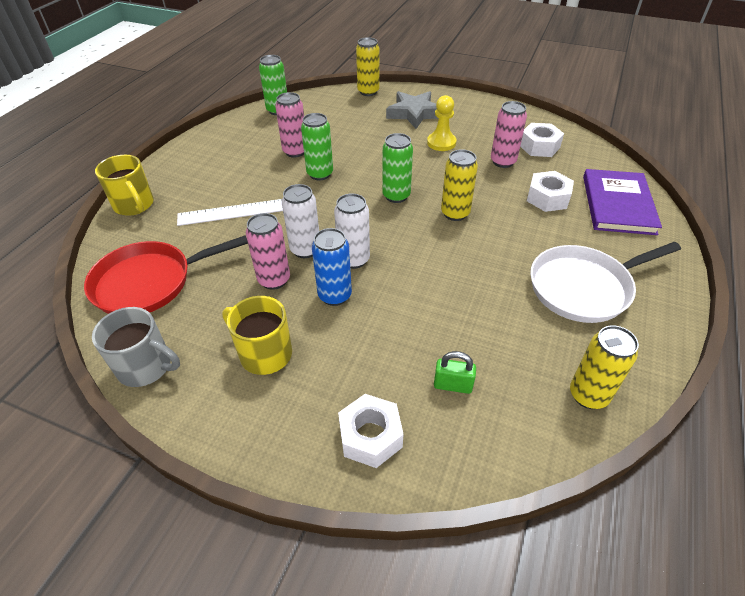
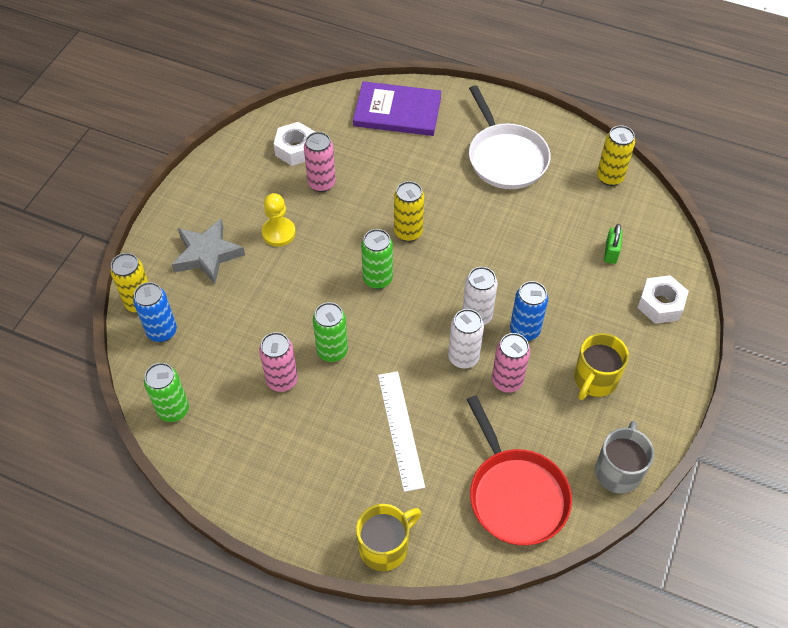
camera: 90 degrees left, 10 degrees up
(343, 101) = (162, 331): none -> blue can
(547, 198) = (386, 159): white nut -> none

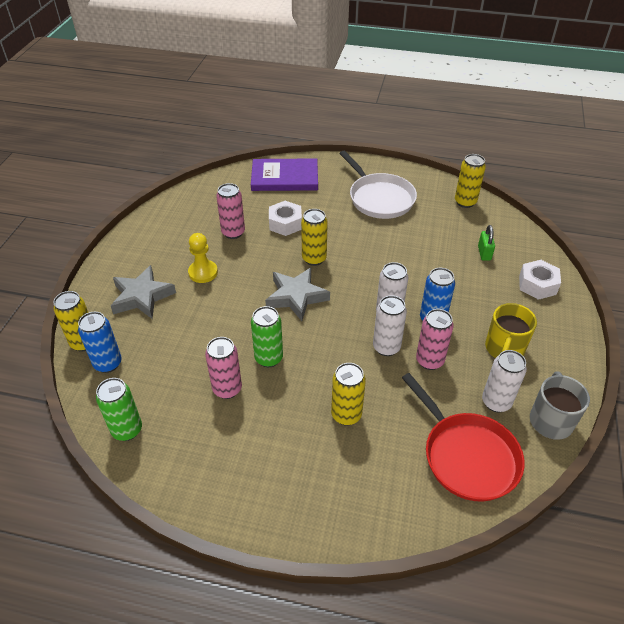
camera: 10 degrees left, 10 degrees down
(295, 149) = (206, 211): white nut -> white nut (285, 223)
(377, 279) = (296, 296): green can -> grey star
(385, 546) = (357, 524): yellow mug -> none
(401, 429) = (346, 415): white ruler -> yellow can
(565, 441) = (496, 402): none -> white can

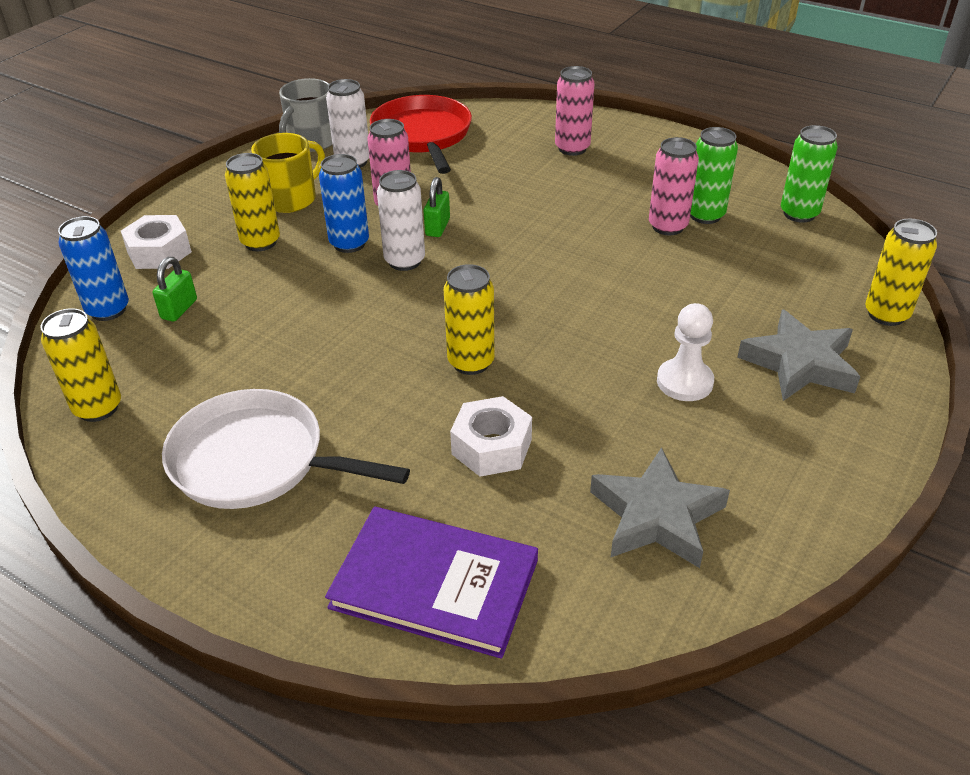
camera: 160 degrees left, 5 degrees down
(108, 363) = (840, 282): blue can -> blue can (108, 310)
(203, 272) = (684, 382): yellow pawn -> white pawn
(233, 232) = (609, 451): pink can -> pink can (572, 148)
(269, 358) = (603, 245): green can -> green can (705, 215)
(296, 296) = (531, 310): grey star -> grey star (656, 516)
(346, 415) = (529, 181): yellow can -> yellow can (260, 242)
(379, 198) = (256, 460): white pan -> white pan turned 60 degrees counterclockwise
(386, 347) = (437, 227): white can -> green padlock

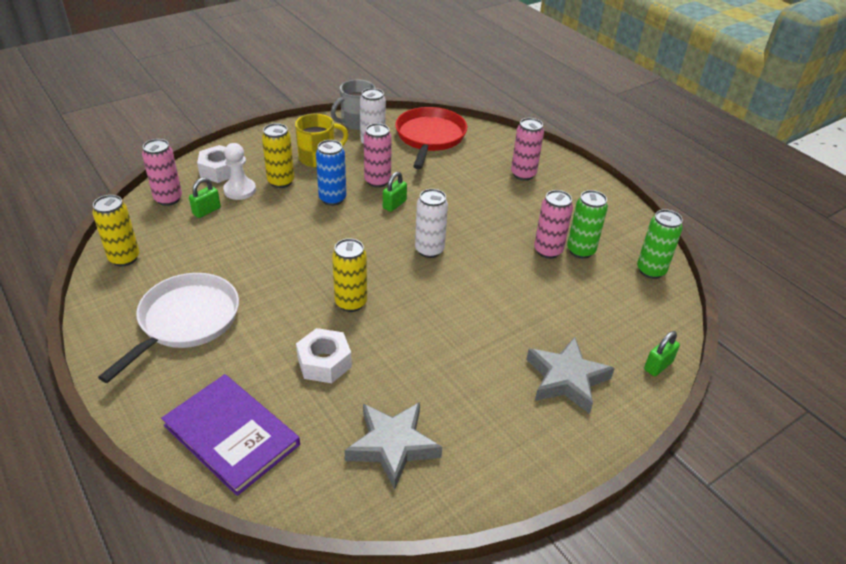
camera: 20 degrees right, 0 degrees up
(108, 310) = (168, 199): blue can -> pink can
(256, 460) = (186, 321): white pan -> white pan turned 75 degrees clockwise
(404, 261) = (358, 221): white can -> white can (429, 250)
(684, 382) = (477, 364): white pawn -> white pawn (240, 190)
(886, 314) = (658, 366): yellow can -> green padlock

